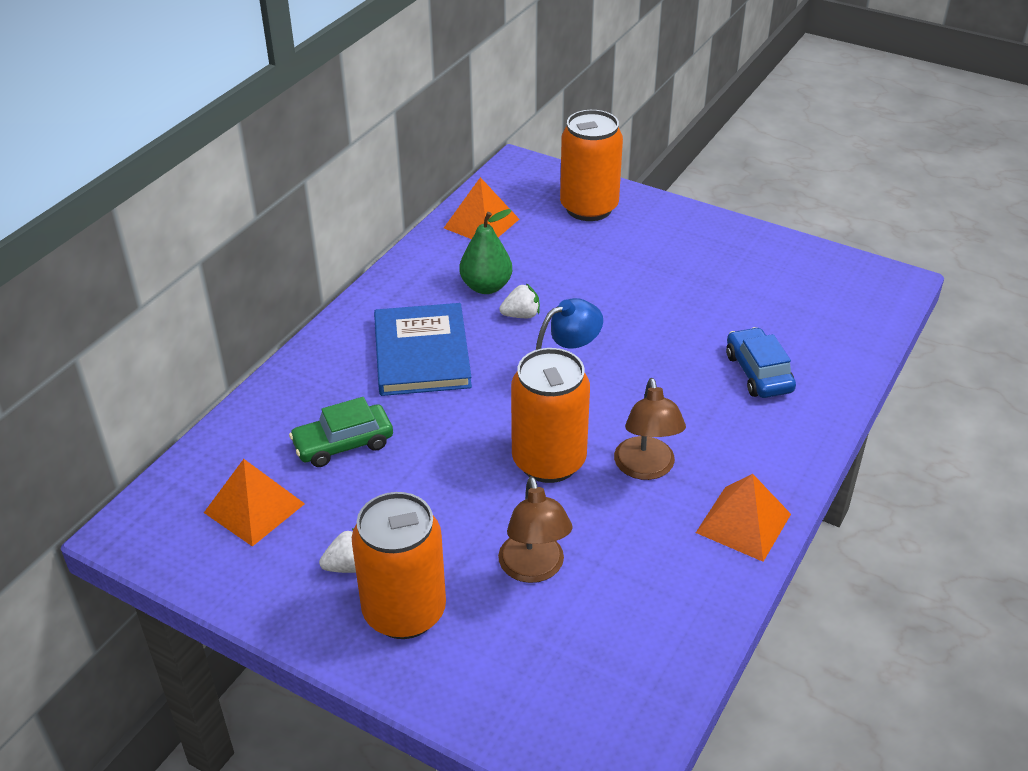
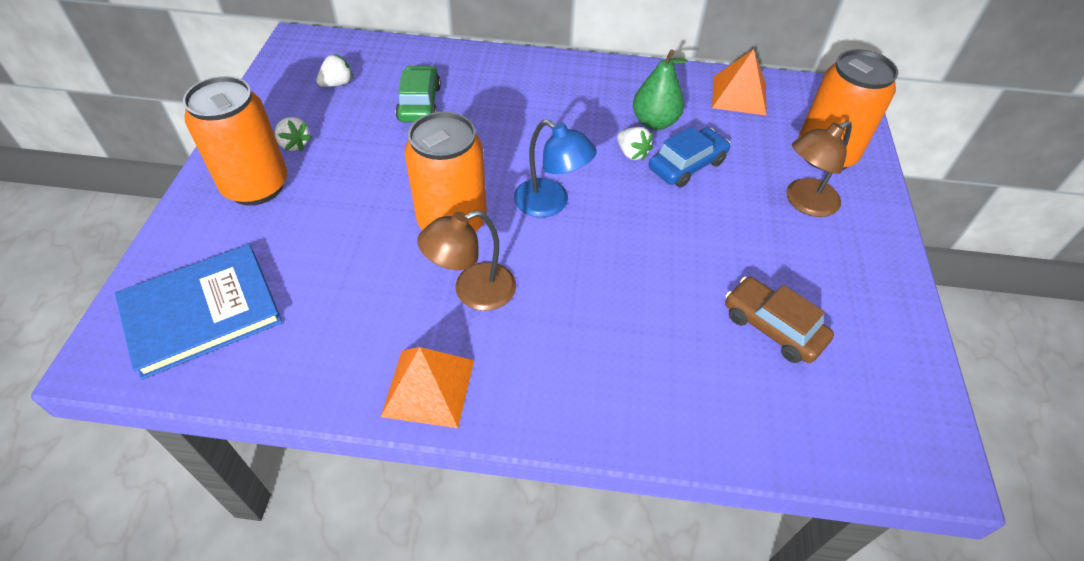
camera: 65 degrees right, 10 degrees up
(254, 508) = (337, 84): orange pyramid -> white strawberry
(343, 444) = (419, 103): green car -> green car turned 45 degrees clockwise
(421, 353) = (544, 111): blue book -> blue book (202, 312)
(534, 569) = (320, 247): brown lamp -> brown lamp (804, 203)
(758, 308) = (772, 327): none -> brown car
(758, 373) = (663, 351): blue car -> blue car (687, 165)

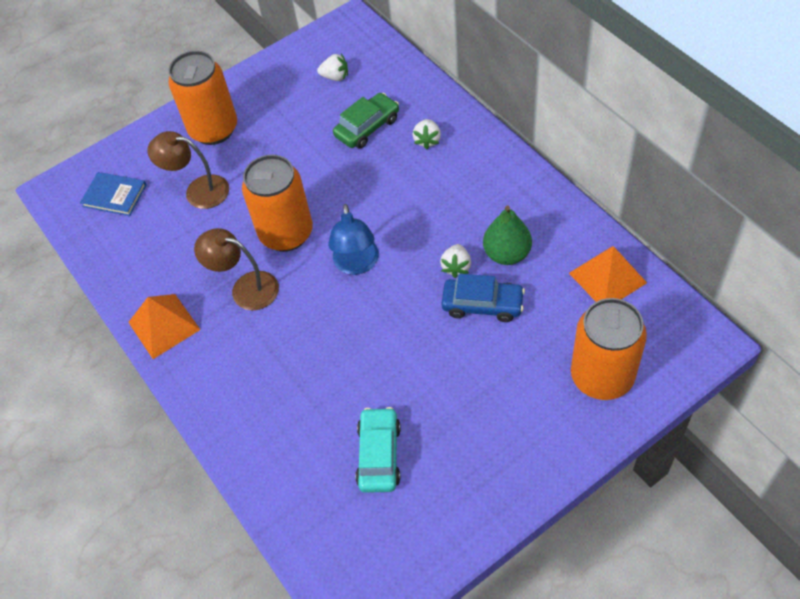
camera: 55 degrees right, 5 degrees up
(202, 312) = (114, 195): blue book -> blue book, size x0.58
(294, 144) = (263, 111): white strawberry -> white strawberry (427, 140)
(772, 327) = (379, 455): brown car -> turquoise car
(804, 203) = (526, 397): brown lamp -> brown lamp (198, 191)

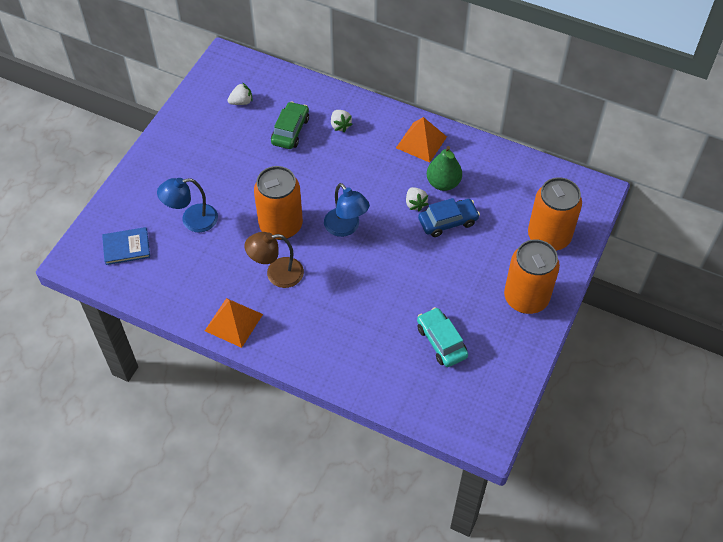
camera: 35 degrees left, 0 degrees up
(198, 191) = (192, 220): brown lamp -> blue lamp
(214, 129) = (172, 171): orange can -> orange can (526, 298)
(607, 278) = (516, 174): orange pyramid -> orange pyramid (421, 142)

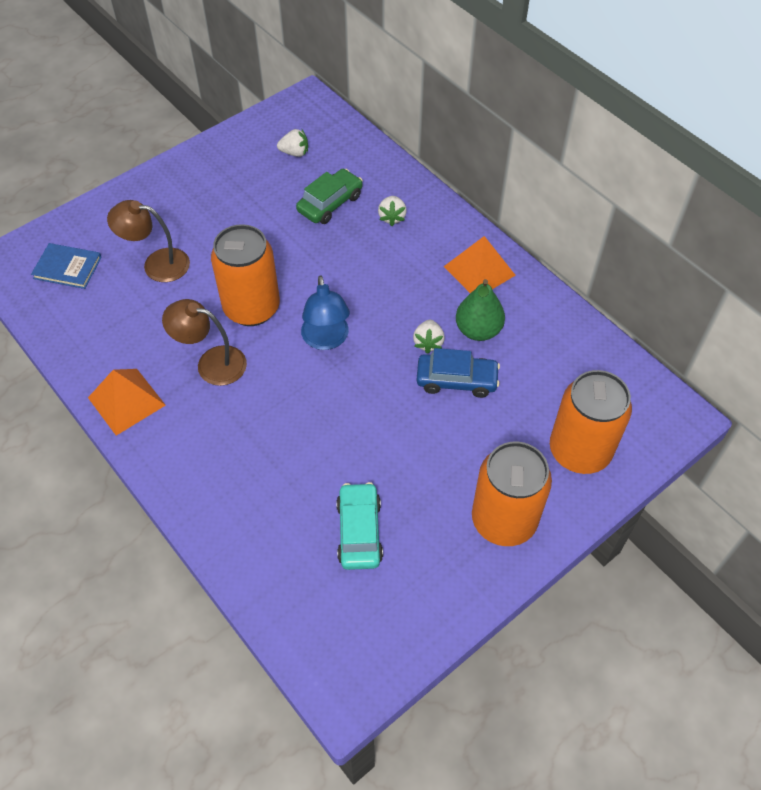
camera: 25 degrees right, 0 degrees up
(192, 220) = (157, 264): blue lamp -> brown lamp

